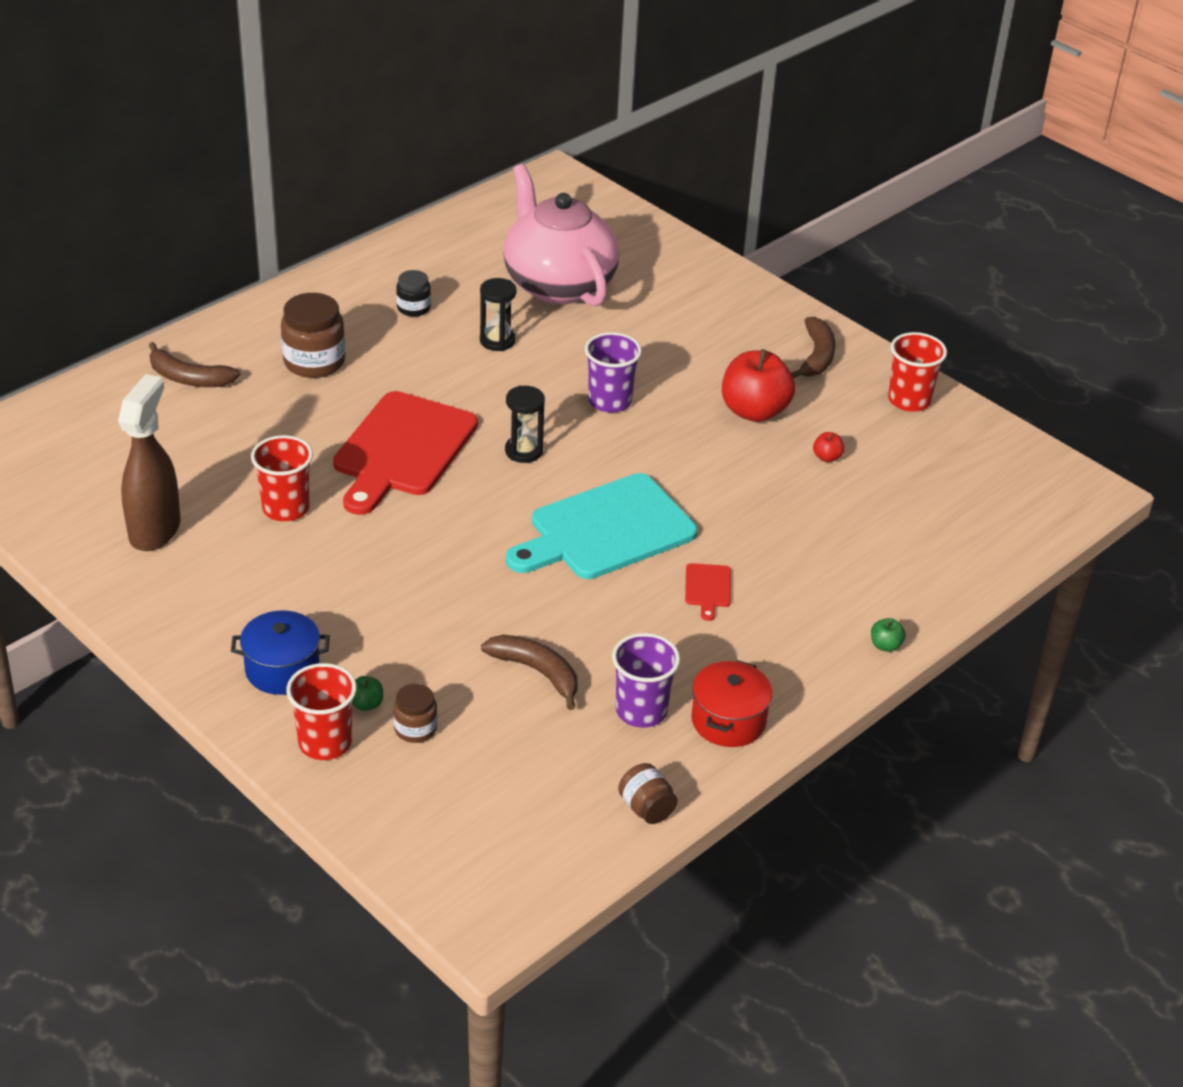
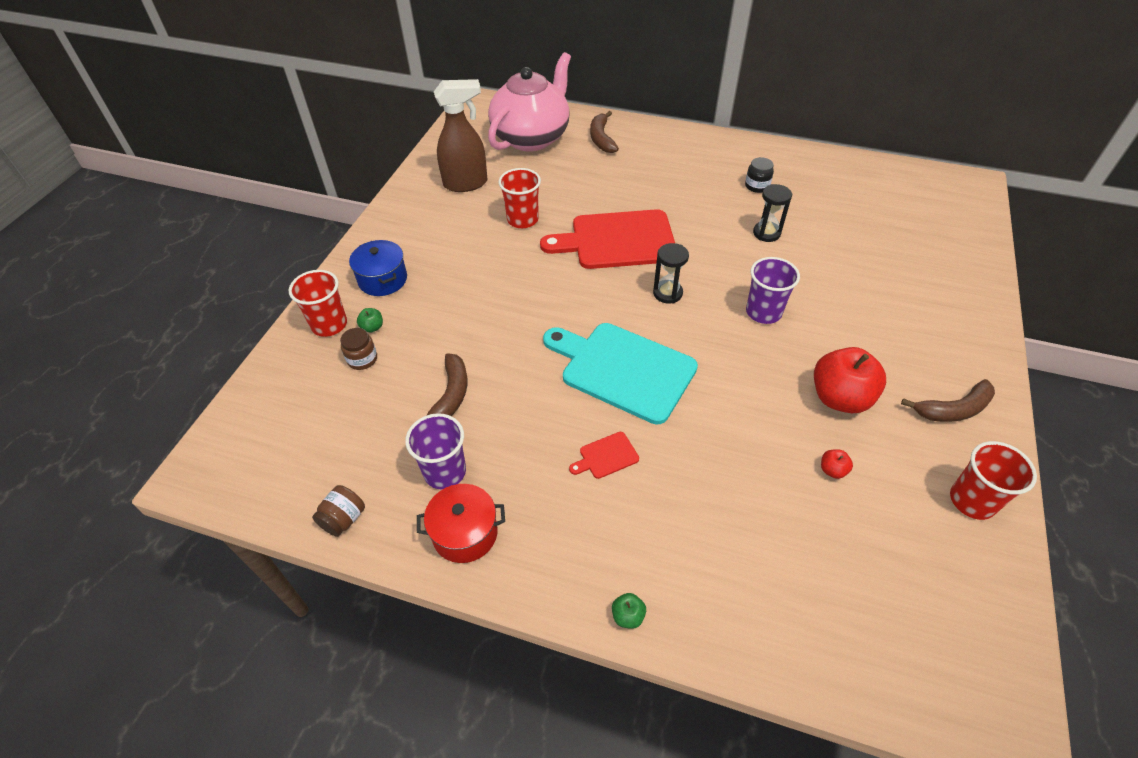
camera: 65 degrees right, 10 degrees up
(314, 362) = (662, 172): brown jar -> none
(558, 284) = (859, 234): pink teapot -> pink teapot (532, 137)

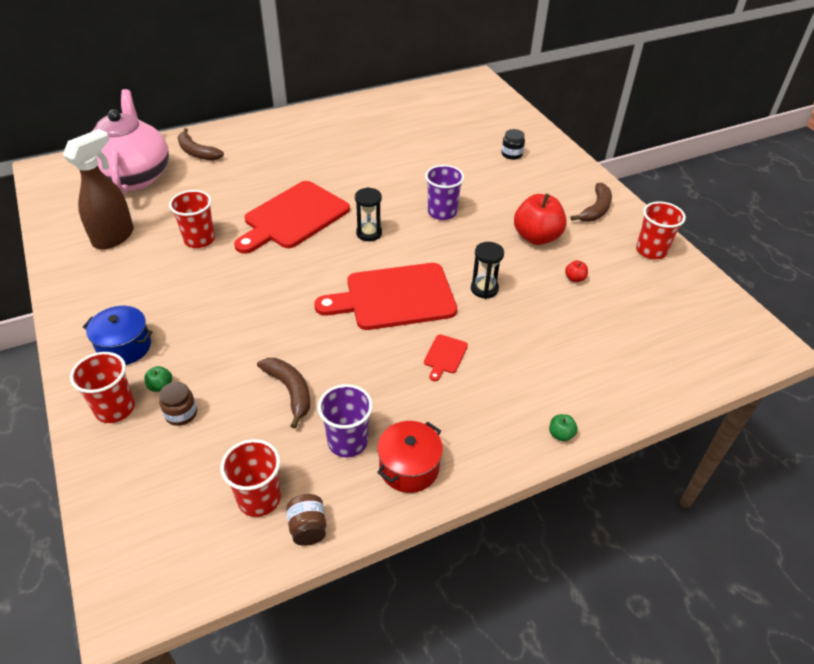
camera: 45 degrees left, 5 degrees down
(339, 467) = (259, 498): none -> red cup
(623, 369) = (394, 297): turquoise cutting board -> red cutting board
(757, 186) = (351, 136): black jar -> black jar (511, 154)
(766, 233) = (390, 163): black hourglass -> black hourglass (484, 289)

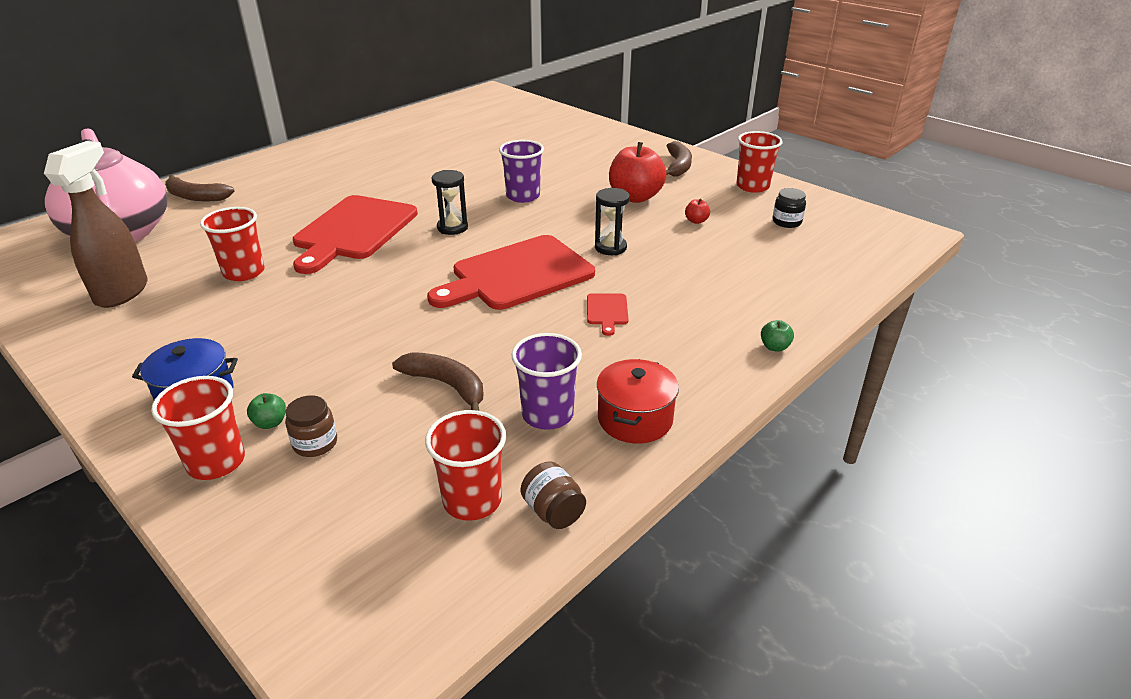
camera: 20 degrees left, 10 degrees down
(511, 154) = (565, 140): black jar -> black jar (786, 222)

